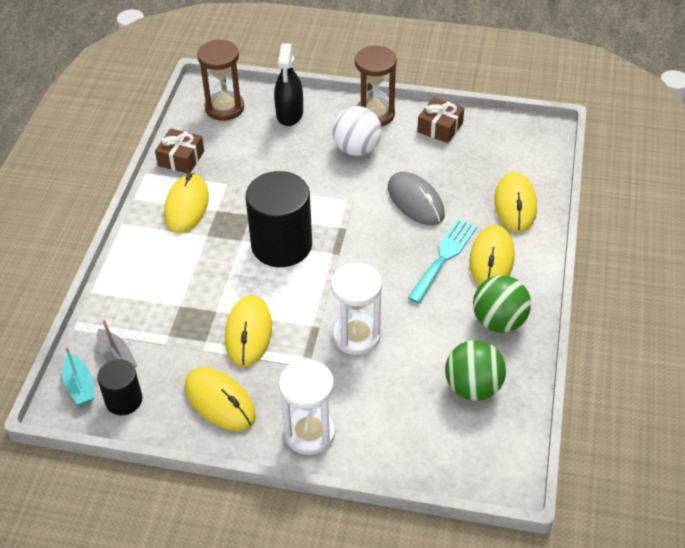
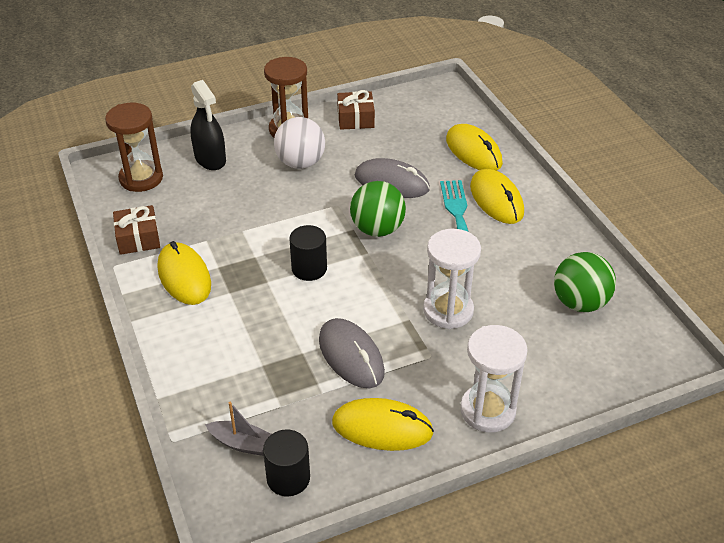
camera: 35 degrees left, 5 degrees down
(80, 385) = (229, 490): turquoise boat -> none
(248, 333) = (351, 356): yellow mouse -> grey mouse
(281, 245) = (309, 268): black cylinder -> black cylinder, size x0.54
(499, 321) = (548, 243): green ball -> green ball (377, 229)

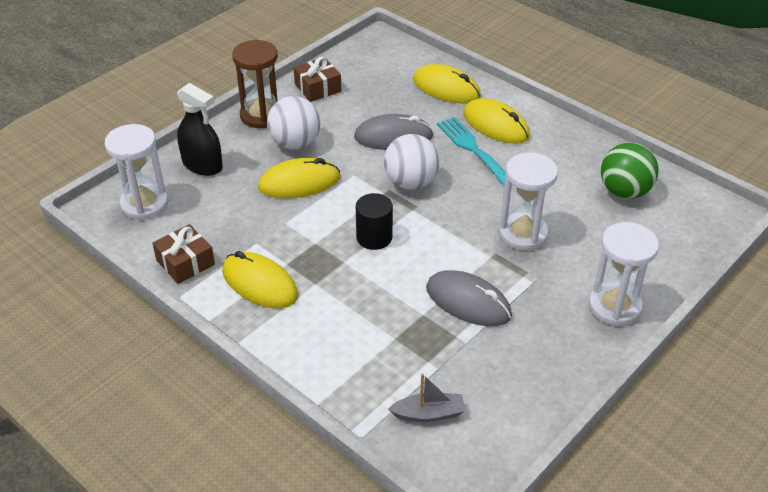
camera: 25 degrees left, 0 degrees up
(141, 178) = (144, 204): brown hourglass -> white hourglass
(288, 478) = (490, 427): black cylinder -> none
(377, 229) = (410, 183): green ball -> white ball
(382, 428) = (539, 353): yellow mouse -> yellow mouse (299, 182)

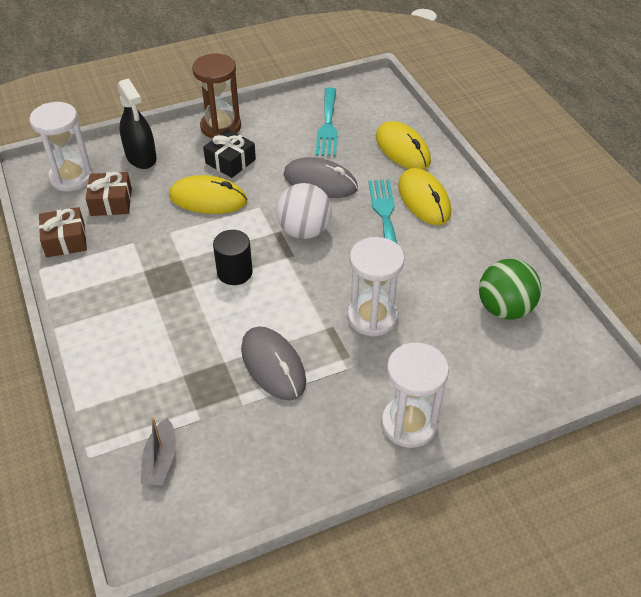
camera: 25 degrees right, 5 degrees up
(259, 283) = (109, 281): yellow mouse -> none
(295, 143) = (230, 161): white ball -> black gift
(318, 88) = (287, 115): brown gift -> brown gift (111, 202)
(363, 86) = (327, 125): none -> turquoise fork
(428, 414) = (160, 460): grey boat -> grey boat turned 75 degrees clockwise

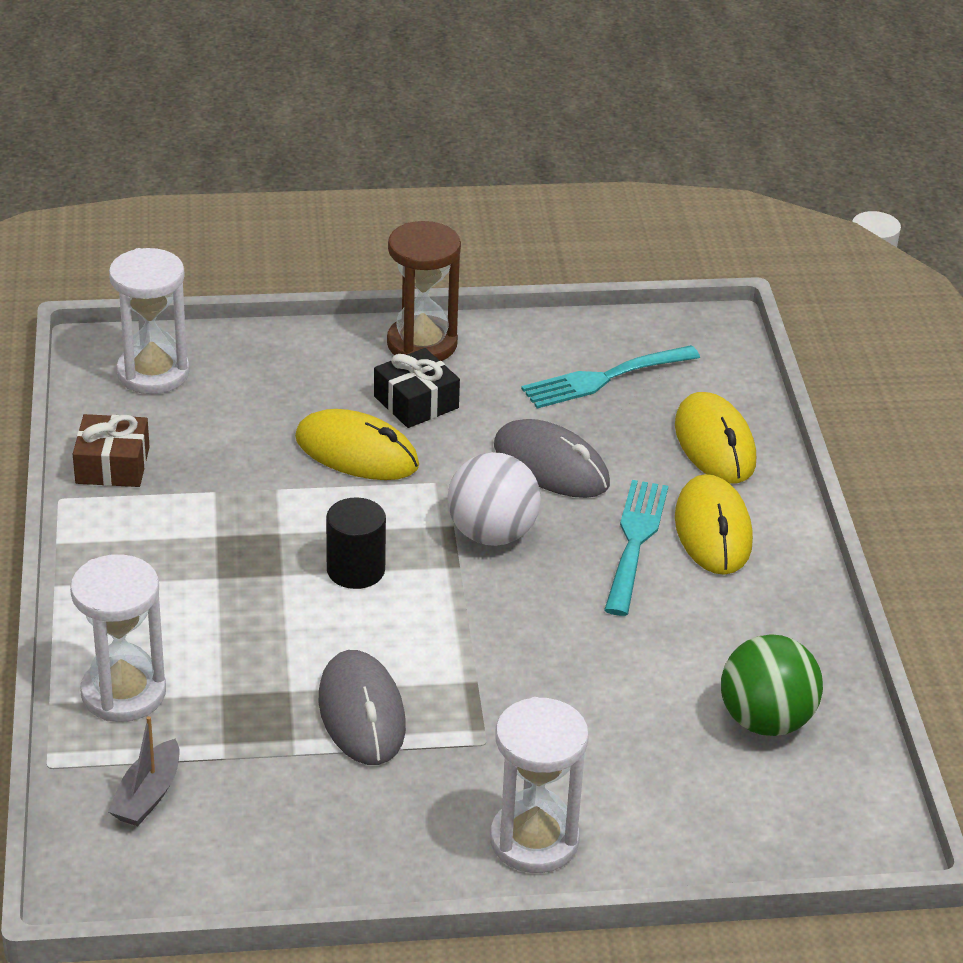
camera: 15 degrees right, 10 degrees down
(111, 202) = (202, 424): brown gift -> none
(141, 157) = (274, 365): black spray bottle -> none
(327, 125) = (603, 378): turquoise fork -> turquoise fork turned 45 degrees clockwise
(372, 317) = (545, 683): white hourglass -> white hourglass (123, 693)

